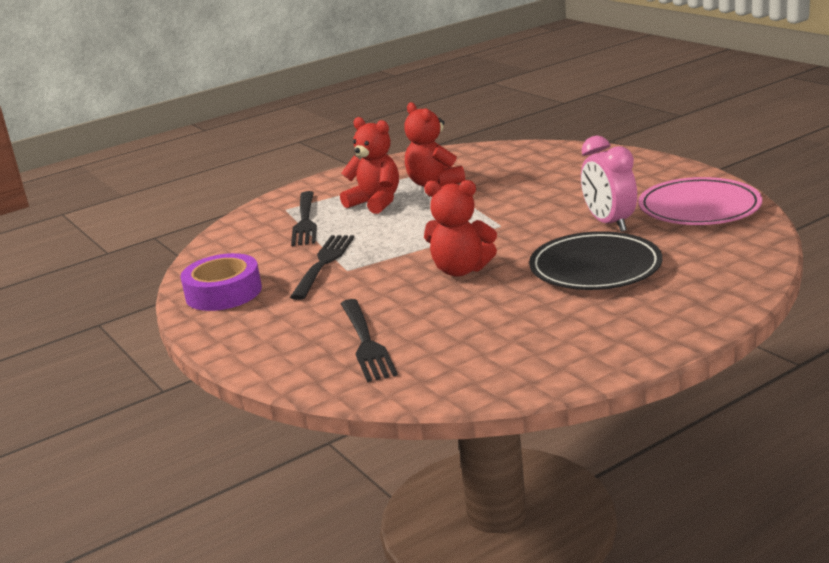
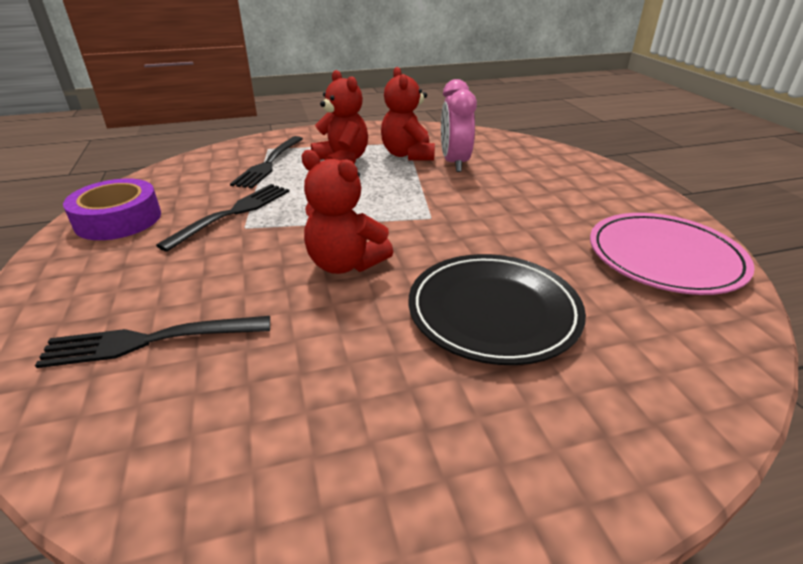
camera: 15 degrees right, 10 degrees up
(366, 342) = (150, 341): black fork -> black fork turned 75 degrees clockwise
(609, 223) = (546, 249): pink clock -> pink clock (454, 163)

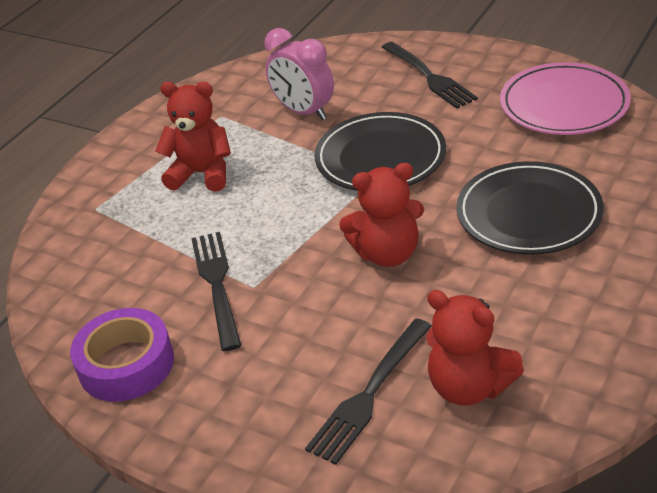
camera: 40 degrees left, 5 degrees up
(269, 163) = (137, 222): black fork -> black fork (429, 76)
(408, 155) = (248, 129): red teddy bear -> red teddy bear (469, 387)
(453, 209) = (380, 157): none -> black plate

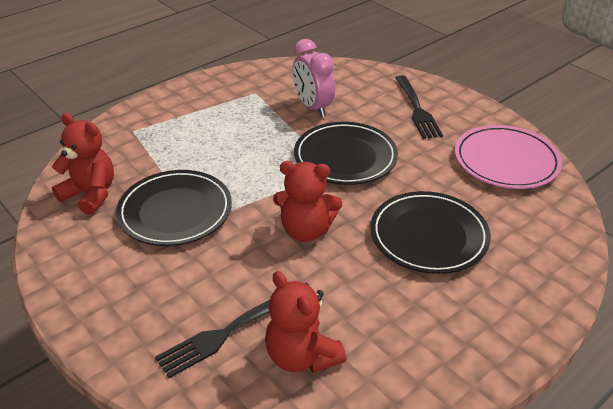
camera: 15 degrees right, 0 degrees up
(126, 364) = (80, 247): purple tape -> none
(202, 174) = (216, 129): red teddy bear -> red teddy bear (90, 194)
(217, 285) = (175, 211): black fork -> black plate

